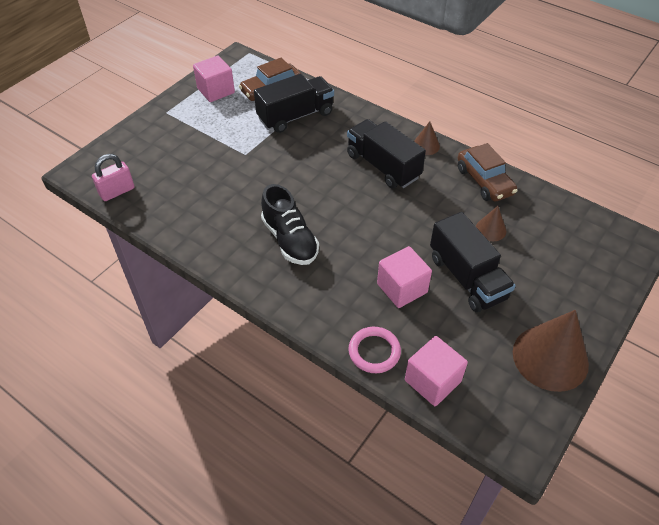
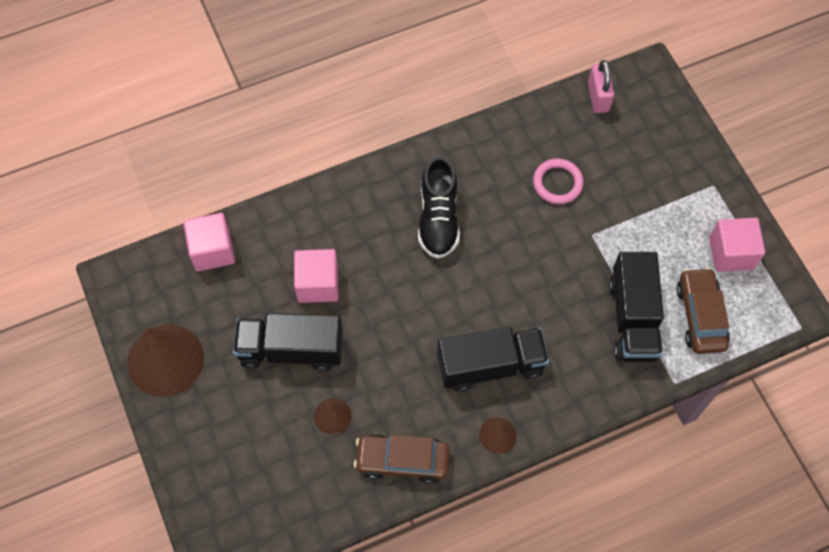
camera: 120 degrees right, 15 degrees up
(290, 240) = (438, 219): black shoe -> black shoe turned 90 degrees counterclockwise
(374, 351) = (269, 223): pink ring -> pink ring (557, 183)

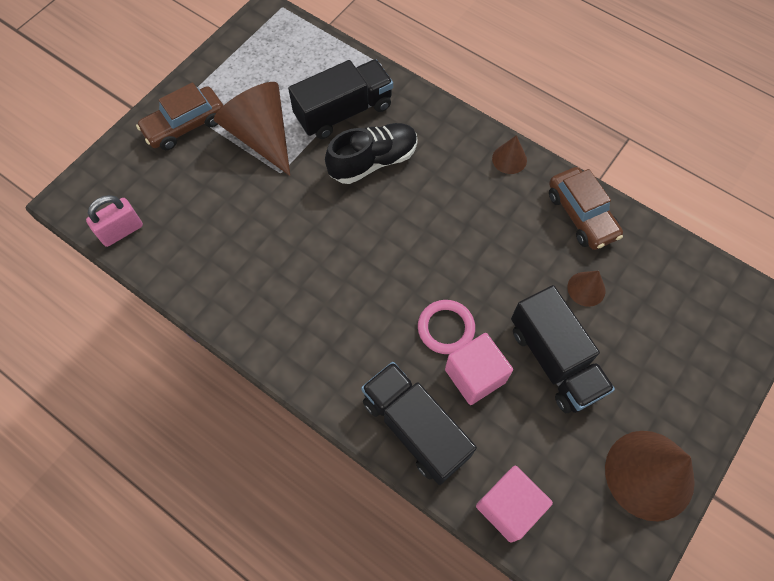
camera: 120 degrees left, 0 degrees up
(438, 219) = (338, 304): black shoe -> black shoe (373, 161)
(490, 365) = (454, 192): black truck -> black truck (415, 428)
(557, 183) = (240, 222): pink ring -> pink ring (446, 328)
(641, 237) = (261, 136): none -> brown cone
(700, 316) = (312, 70): brown car -> brown car (185, 125)
(731, 253) = (240, 70): pink cube -> none

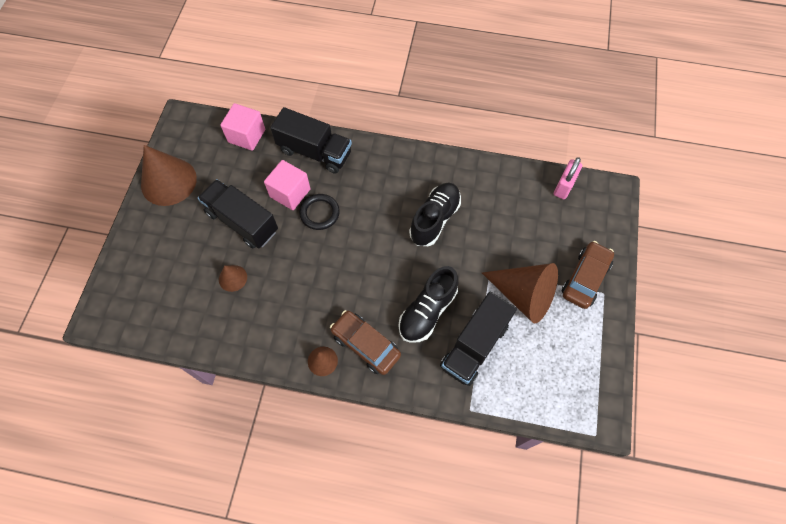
camera: 155 degrees right, 0 degrees up
(304, 257) = (434, 219): none -> black shoe
(446, 328) = (319, 213): pink ring -> black ring
(581, 215) = (250, 335): brown car -> brown car (365, 345)

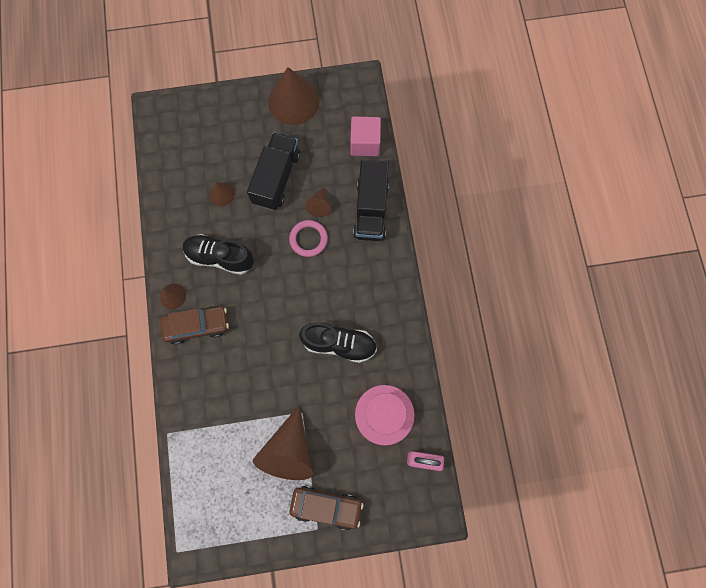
camera: 70 degrees right, 10 degrees up
(290, 193) = (319, 205): pink cube -> brown cone
(319, 213) = (308, 239): black ring -> pink ring
(365, 345) = (197, 326): brown car -> brown car turned 60 degrees clockwise
(427, 311) = (244, 368): black shoe -> black shoe (220, 257)
(474, 346) = (225, 420): black truck -> none
(514, 203) = (384, 414): none -> pink hat

